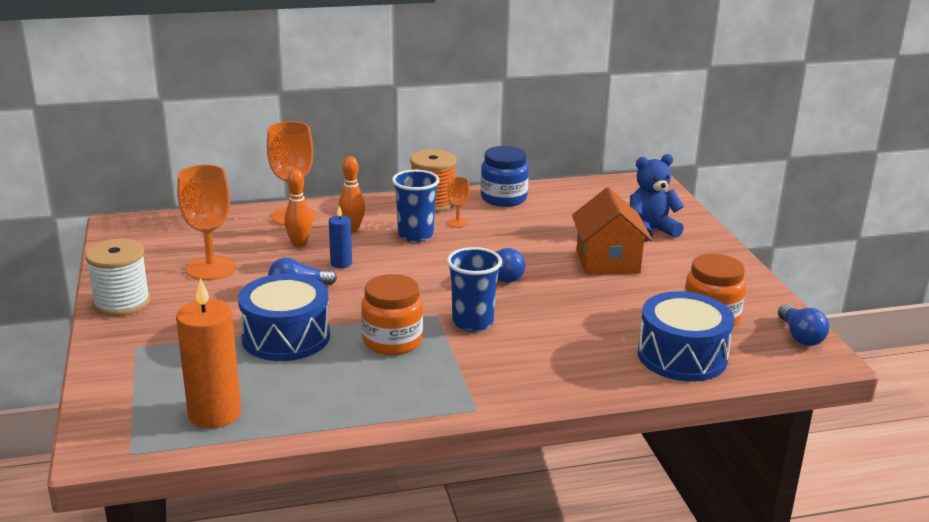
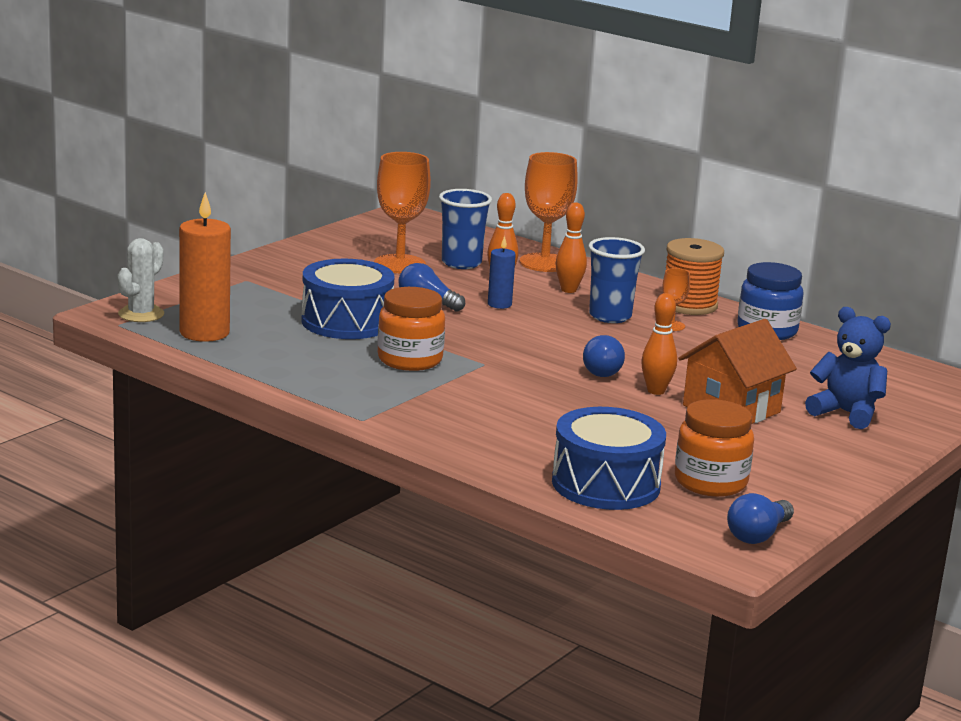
camera: 50 degrees right, 5 degrees down
(122, 303) = (294, 255): white spool -> none
(127, 431) = (141, 314): none -> white cactus
(472, 322) = (498, 381): blue cup -> blue cup (461, 263)
(553, 273) = (656, 391): none -> orange bowling pin

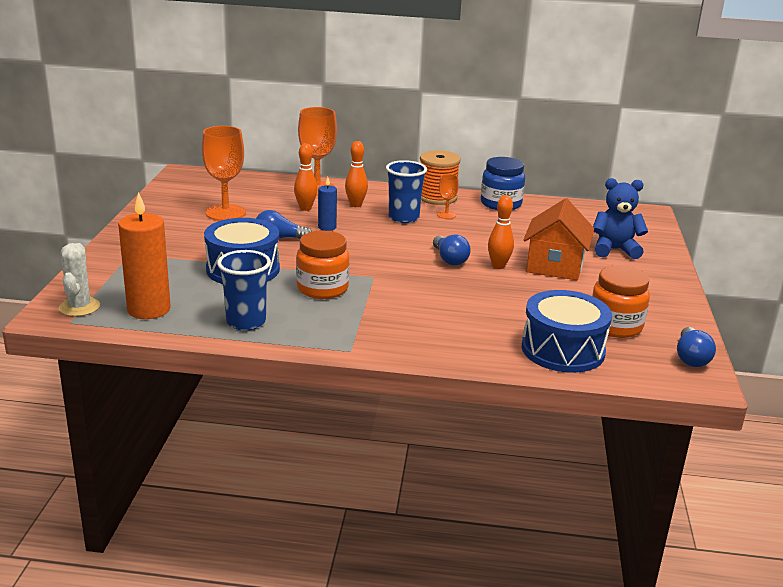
camera: 30 degrees left, 5 degrees up
(461, 263) = (265, 202): blue cup -> blue cup (246, 322)

